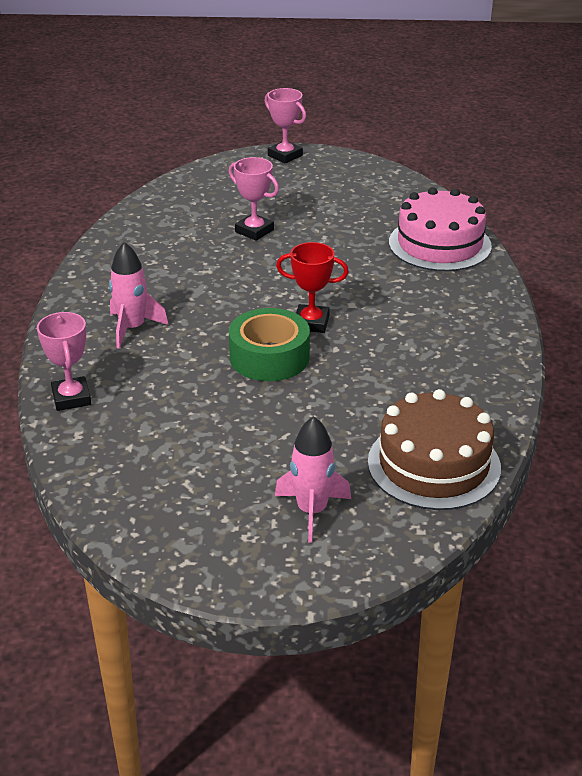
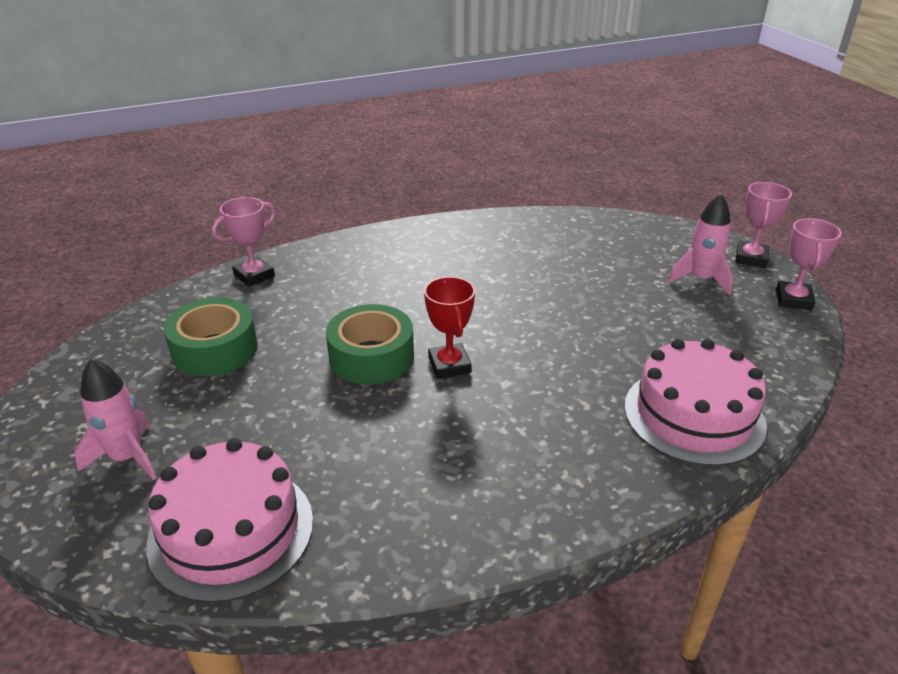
camera: 65 degrees right, 0 degrees up
(132, 328) = (370, 271): pink rocket -> pink rocket (700, 279)
(186, 441) = (215, 349): none -> green tape
(254, 231) = (586, 283): pink trophy -> pink trophy (793, 300)
(434, 464) = (231, 531): brown cake -> pink cake

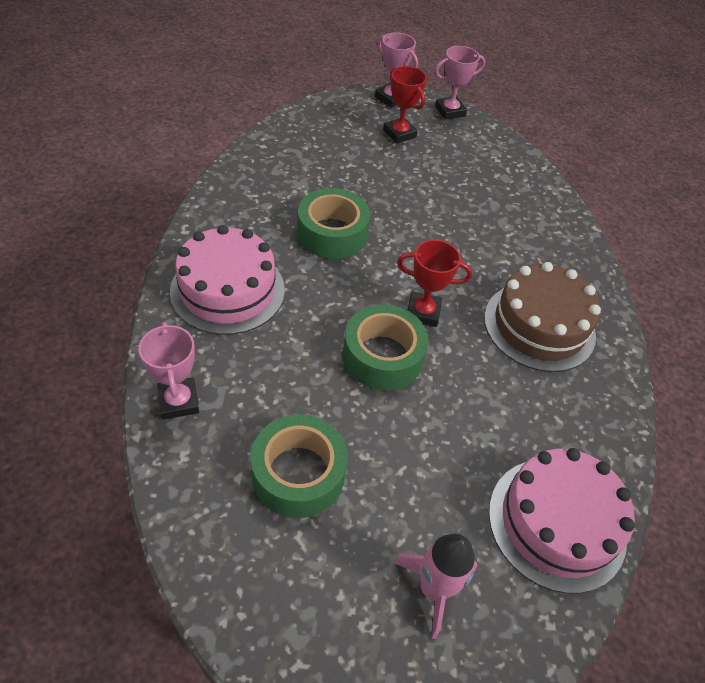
camera: 70 degrees left, 15 degrees up
(501, 285) = (332, 233): none -> green tape
(506, 455) = (539, 326): none -> brown cake
(694, 415) = (540, 219): pink cake -> pink cake (228, 290)
(700, 279) = (399, 133): pink rocket -> red trophy
(793, 300) = (450, 111): pink trophy -> pink trophy turned 60 degrees counterclockwise

